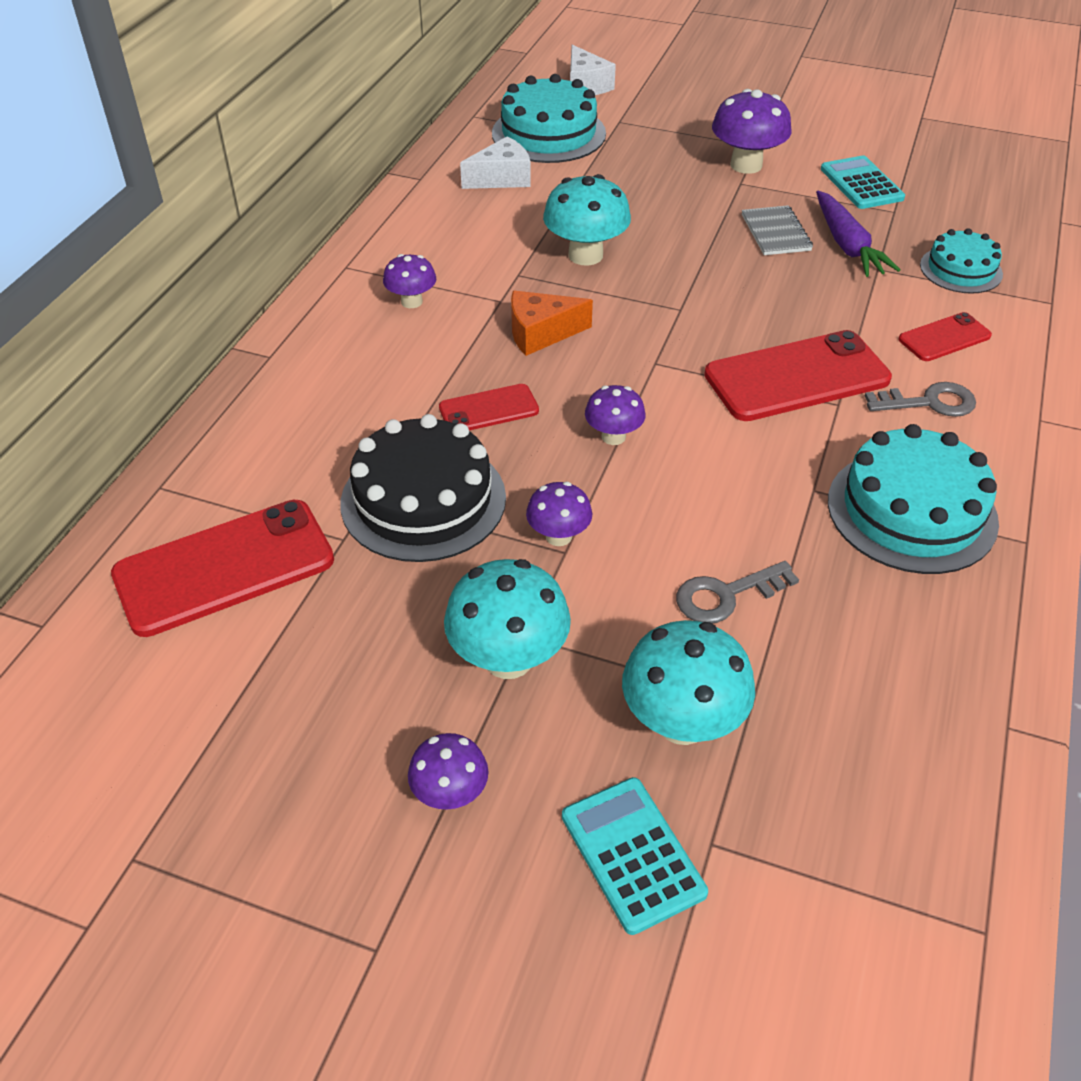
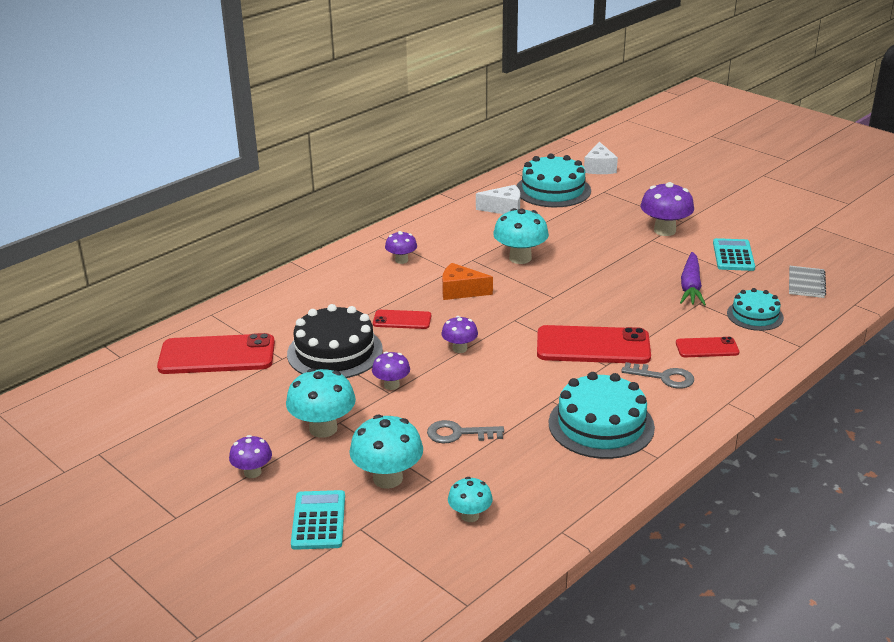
camera: 25 degrees right, 15 degrees down
(775, 233) = (649, 270): grey notebook -> grey notebook (806, 283)
(858, 749) = (470, 516): none -> turquoise mushroom

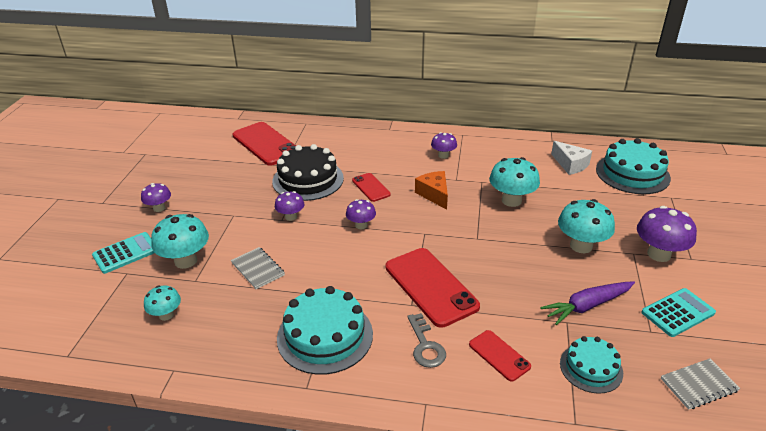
camera: 55 degrees right, 5 degrees up
(323, 428) = (221, 212): turquoise mushroom -> turquoise mushroom (581, 246)
(458, 434) = (258, 269): grey key -> grey notebook
(599, 168) = (705, 180): white cheese -> none

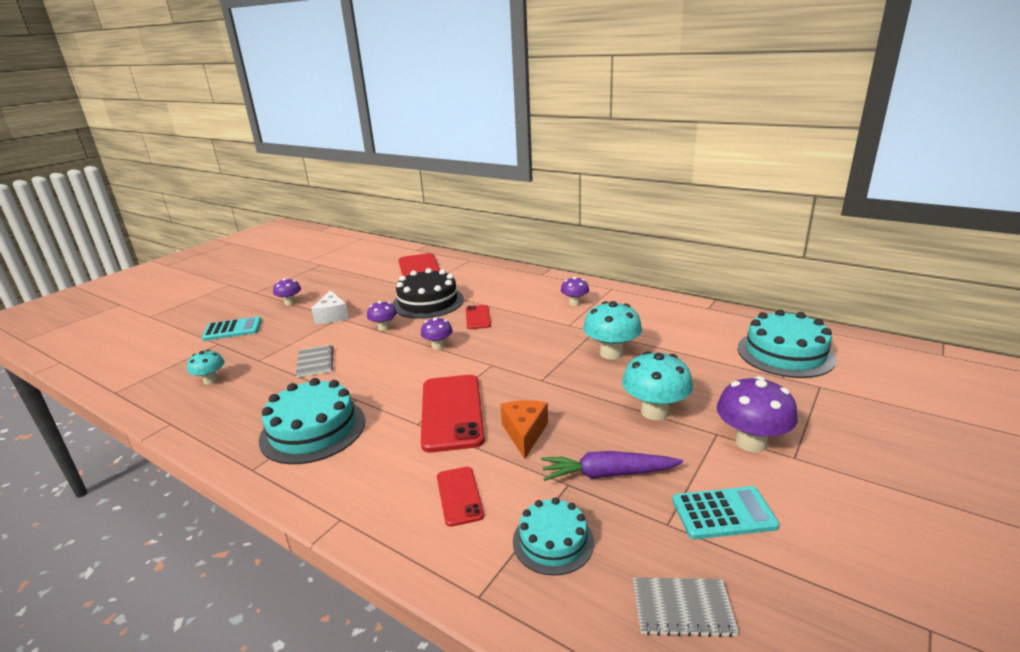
camera: 25 degrees right, 10 degrees down
(186, 261) = (268, 344): turquoise mushroom -> none
(425, 345) = (394, 464): grey key -> none
(434, 194) = (533, 334): orange cheese -> orange cheese (524, 433)
(570, 165) = (711, 332): white cheese -> white cheese (332, 316)

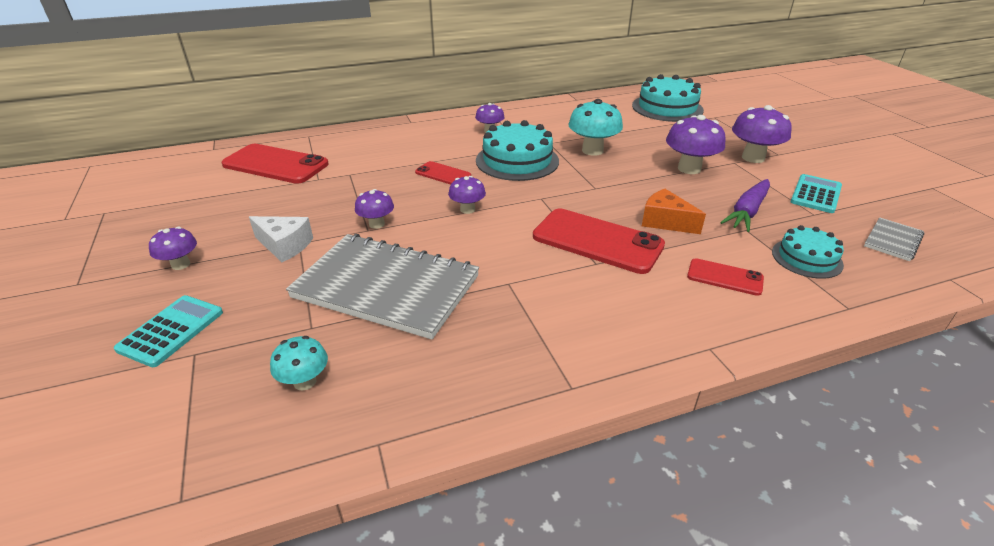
camera: 55 degrees left, 10 degrees up
(313, 430) = (537, 326): turquoise cake -> turquoise cake (517, 161)
(315, 362) = (386, 287): grey notebook -> grey notebook, size x2.29
(428, 302) = (362, 185): black cake -> none
(654, 412) = (689, 168): turquoise mushroom -> purple mushroom

